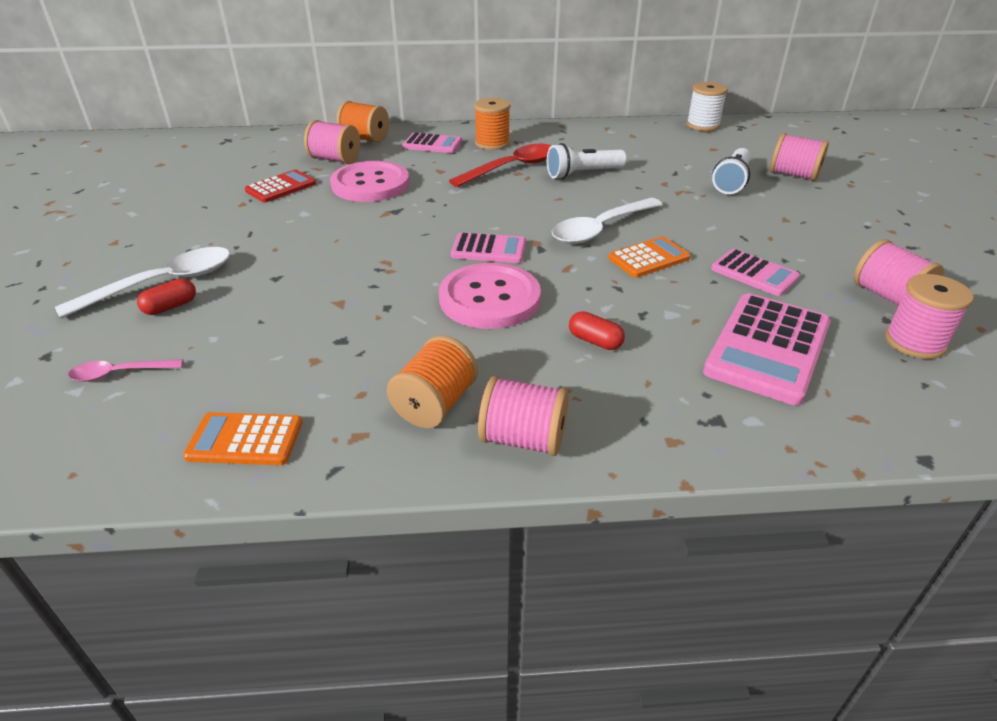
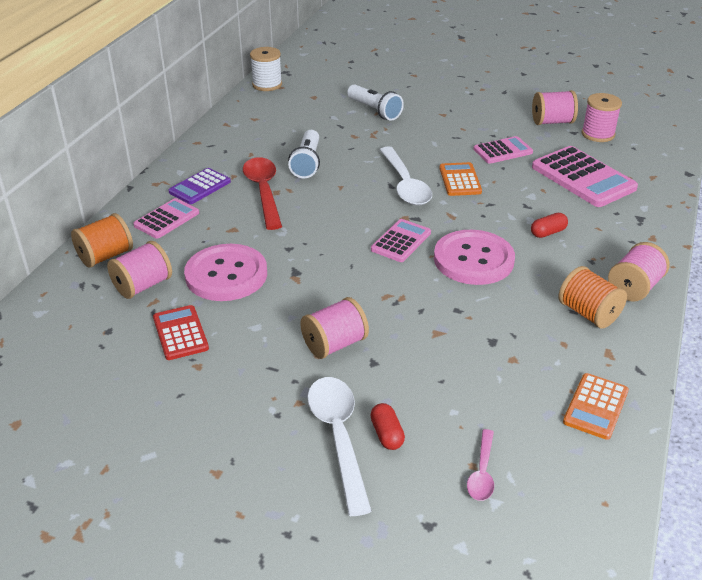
camera: 65 degrees left, 0 degrees up
(492, 143) = (200, 187): orange spool -> purple calculator
(793, 175) = (384, 86): pink spool -> pink spool (334, 344)

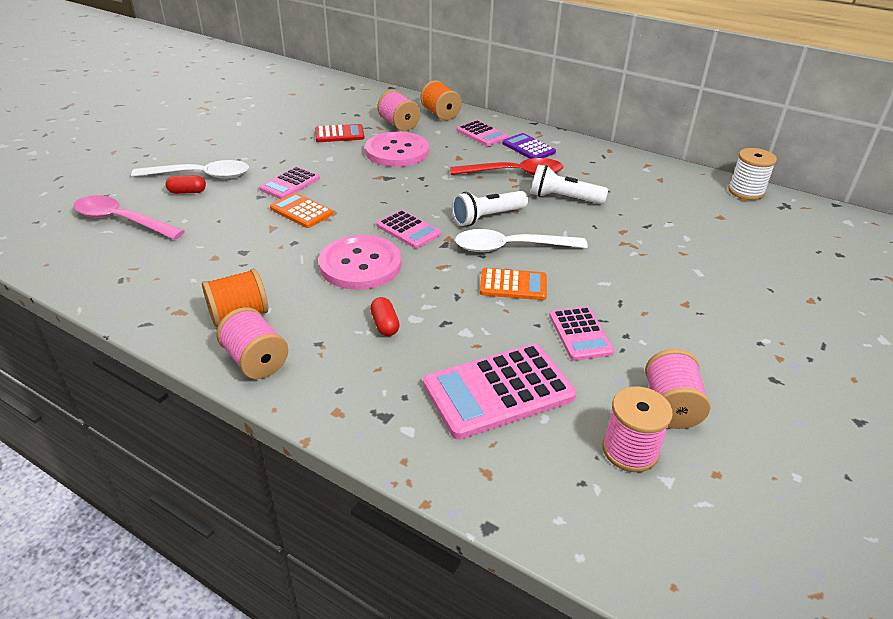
camera: 100 degrees right, 0 degrees up
(334, 344) = (290, 184): pink spool -> pink calculator
(374, 111) = (688, 252): white flashlight -> white flashlight (487, 217)
(482, 472) = (122, 220): pink spoon -> pink spoon, size x1.87
(595, 406) = (129, 285): orange calculator -> orange calculator (301, 211)

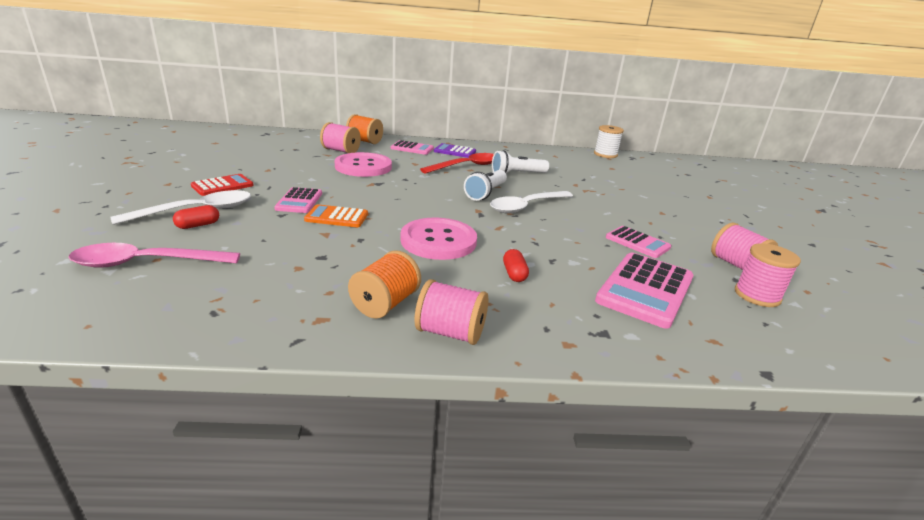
camera: 35 degrees left, 10 degrees down
(339, 134) = (298, 163): red calculator -> red calculator (222, 186)
(385, 325) = (514, 274): red capsule -> red capsule turned 45 degrees clockwise
(408, 230) = (442, 211): pink calculator -> none
(513, 285) = (560, 227): orange calculator -> none

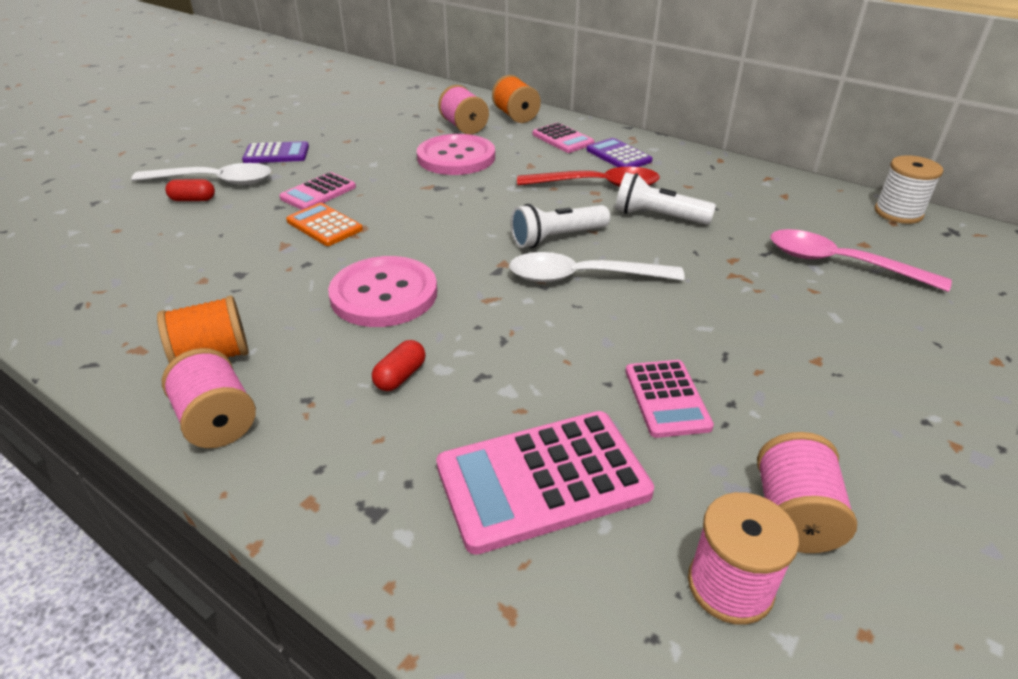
camera: 40 degrees right, 10 degrees up
(147, 263) = (104, 232): pink spoon -> pink spoon (840, 264)
(222, 186) = (276, 154): red calculator -> purple calculator

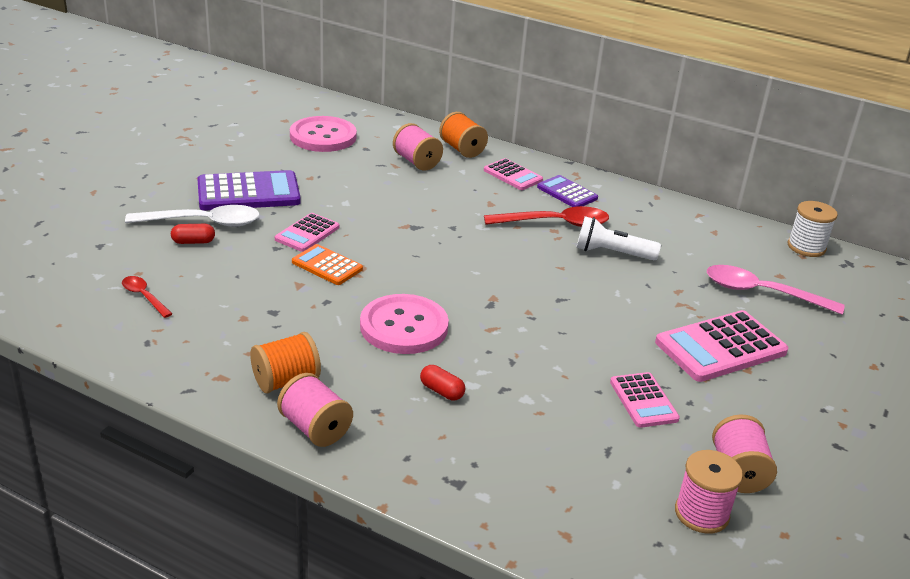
camera: 10 degrees left, 5 degrees down
(106, 255) = (144, 297): none -> red spoon
(276, 154) = (248, 192): purple calculator -> purple calculator, size x1.71
(400, 376) = (442, 391): red capsule -> red capsule turned 75 degrees counterclockwise
(456, 157) = (420, 195): pink button -> pink button (323, 136)
(542, 480) = (567, 458): pink calculator -> pink calculator (720, 347)
(556, 238) = (532, 274): white flashlight -> none
(583, 277) = (561, 308): white spoon -> none

